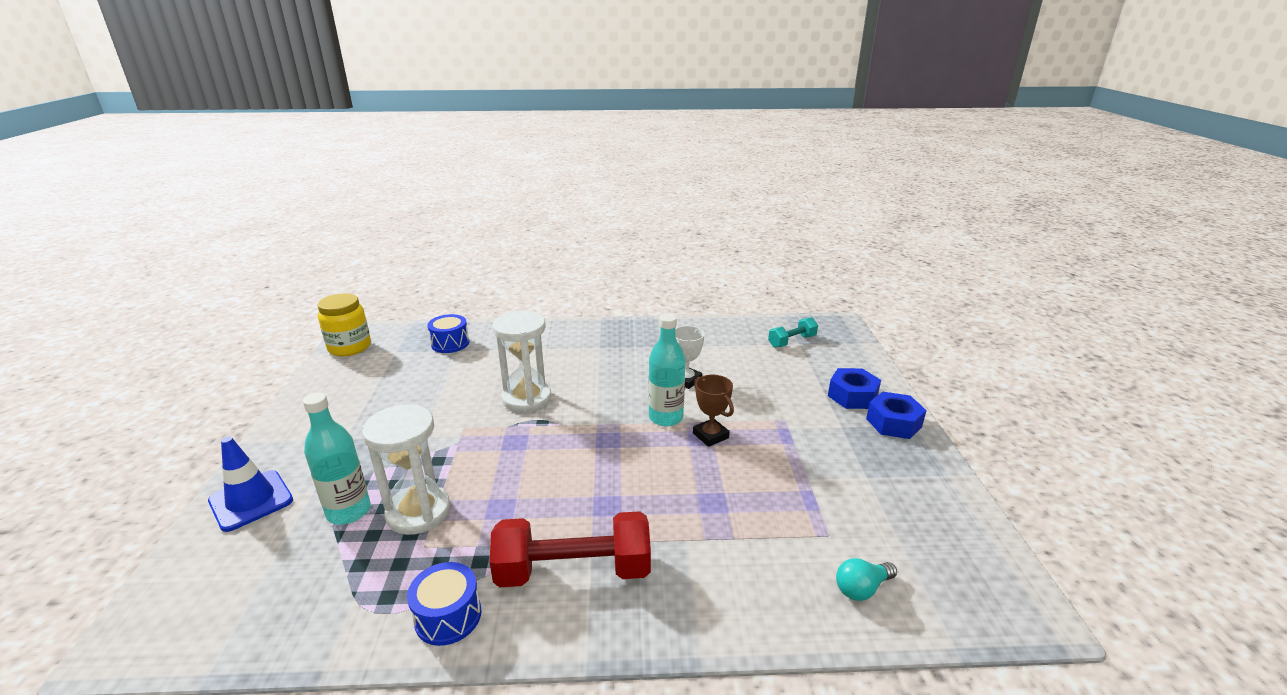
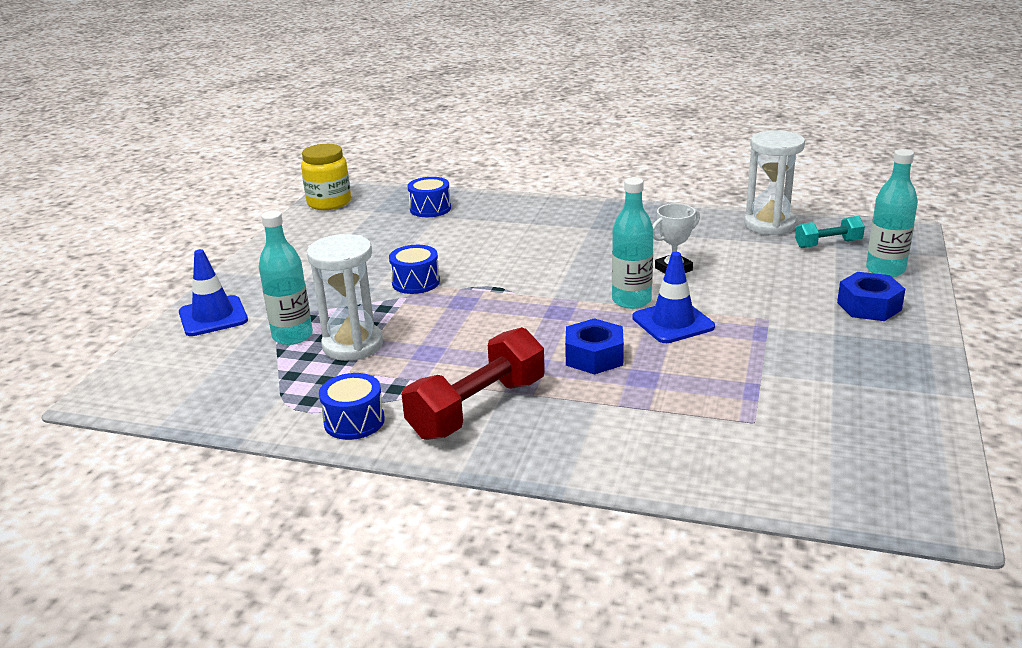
camera: 20 degrees right, 0 degrees up
(461, 425) = (416, 282): none -> blue drum
(527, 398) = (490, 267): white hourglass -> white hourglass (769, 225)
(573, 571) = (477, 408): red dumbbell -> red dumbbell turned 60 degrees counterclockwise
(710, 435) = (673, 322): brown trophy -> blue traffic cone
(845, 360) = (885, 270): none -> turquoise bottle
(862, 588) = (761, 467): turquoise light bulb -> none
(893, 423) = (903, 337): blue nut -> blue nut (594, 356)

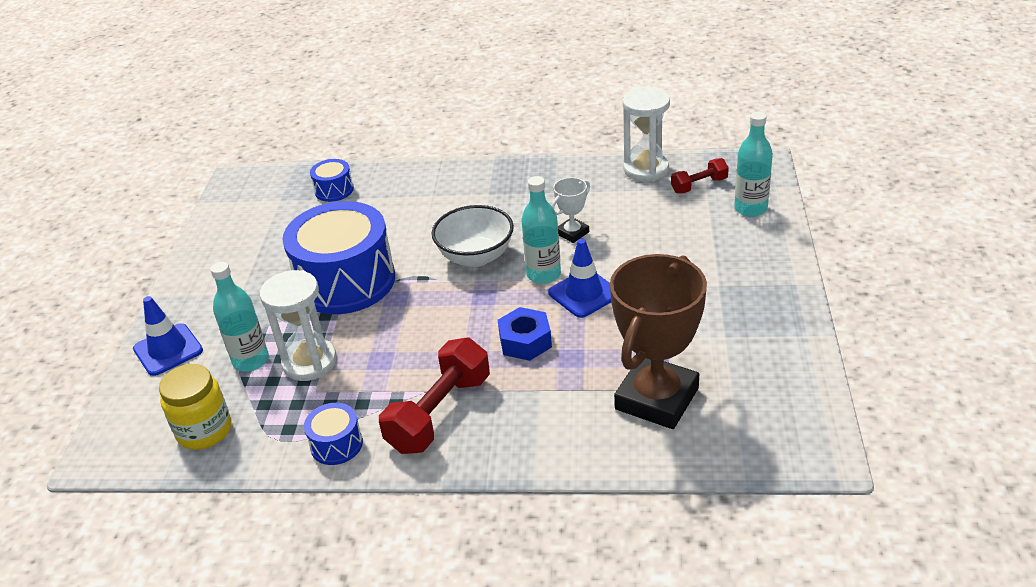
camera: 10 degrees left, 10 degrees up
(329, 203) = (234, 195): yellow jar -> yellow jar (204, 431)
(416, 282) = (346, 281): blue drum -> blue drum, size x2.26
(561, 277) = (476, 256): none -> white bowl
(736, 429) = (657, 399): none -> brown trophy
(828, 244) = (699, 185): turquoise dumbbell -> red dumbbell
(869, 306) = (742, 251): blue nut -> none

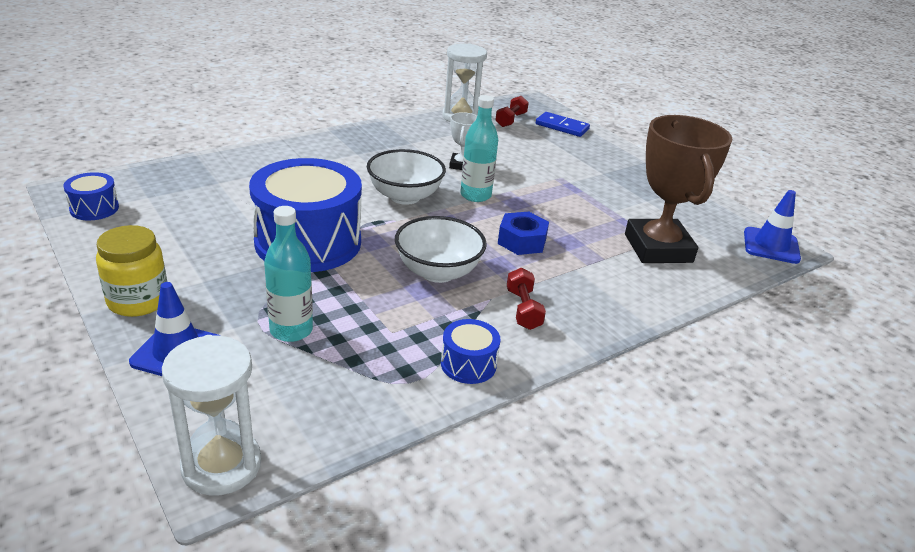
camera: 45 degrees left, 5 degrees down
(204, 431) = (319, 405): yellow jar -> yellow jar (138, 301)
(310, 362) = (356, 312): white hourglass -> white hourglass (221, 465)
(334, 190) = (201, 178): blue drum -> blue drum (94, 208)
(413, 348) = (438, 272): none -> white bowl
(439, 413) = (523, 309): red dumbbell -> red dumbbell, size x0.55
(584, 293) = (522, 200): blue traffic cone -> blue traffic cone (771, 246)
(750, 208) = (562, 127): turquoise bottle -> blue domino

